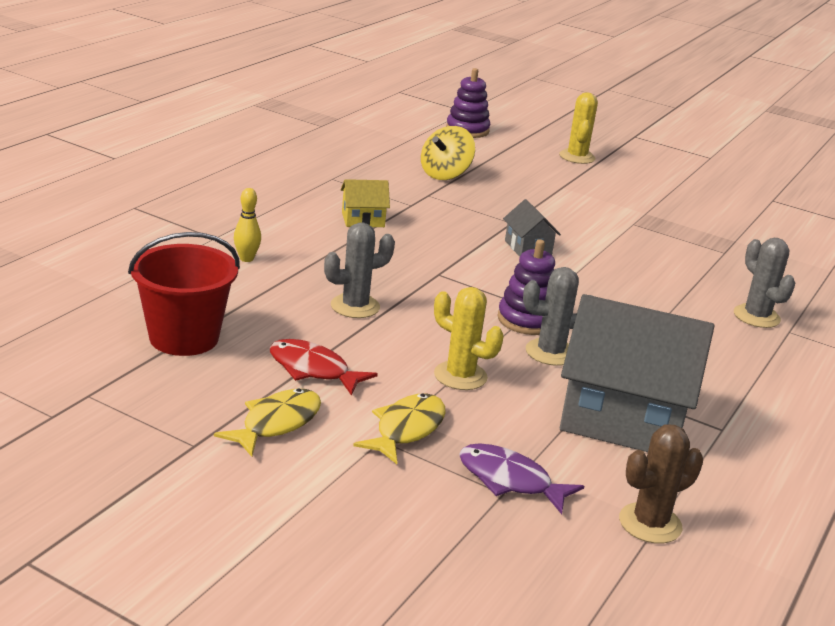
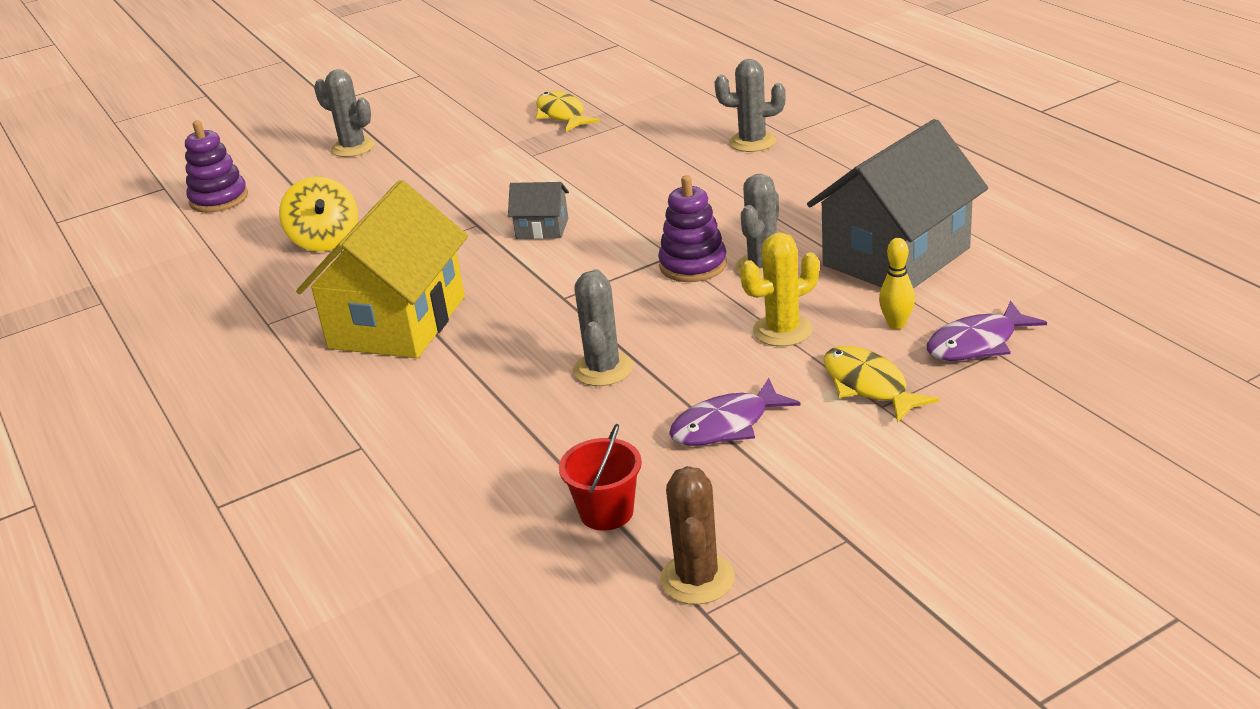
camera: 55 degrees left, 5 degrees up
(184, 338) = (606, 512): red bucket -> red bucket, size x0.60
(246, 259) = (437, 430): yellow bowling pin -> yellow bowling pin (896, 324)
(276, 423) = (825, 471): yellow fish -> yellow fish (562, 115)
(313, 370) = (726, 425): red fish -> purple fish
(363, 220) = (397, 322): yellow house -> yellow house, size x2.24
(577, 157) = (353, 147): yellow cactus -> grey cactus
(650, 523) = (1062, 286): brown cactus -> brown cactus (697, 579)

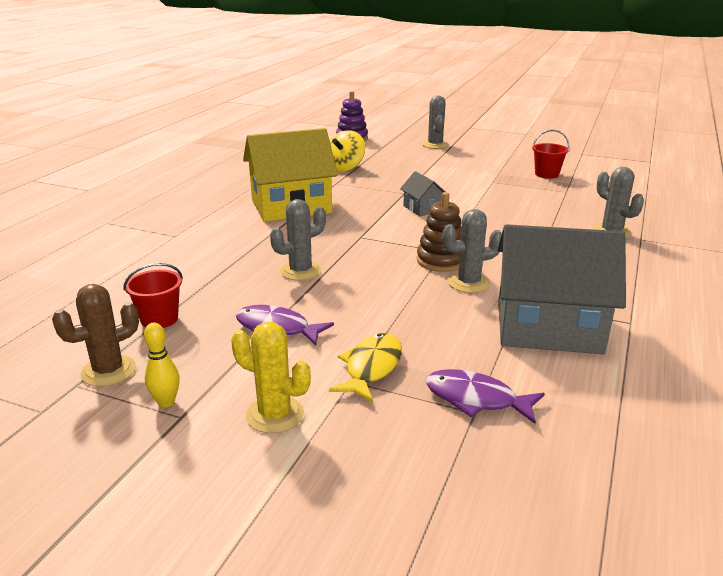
camera: 50 degrees right, 5 degrees down
(562, 115) = (546, 174): yellow fish -> red bucket
(693, 265) = (441, 261): purple stacking toy -> brown stacking toy
(782, 330) = (403, 313): yellow cactus -> yellow cactus (275, 415)
(896, 324) = (460, 355): yellow bowling pin -> yellow bowling pin (166, 402)

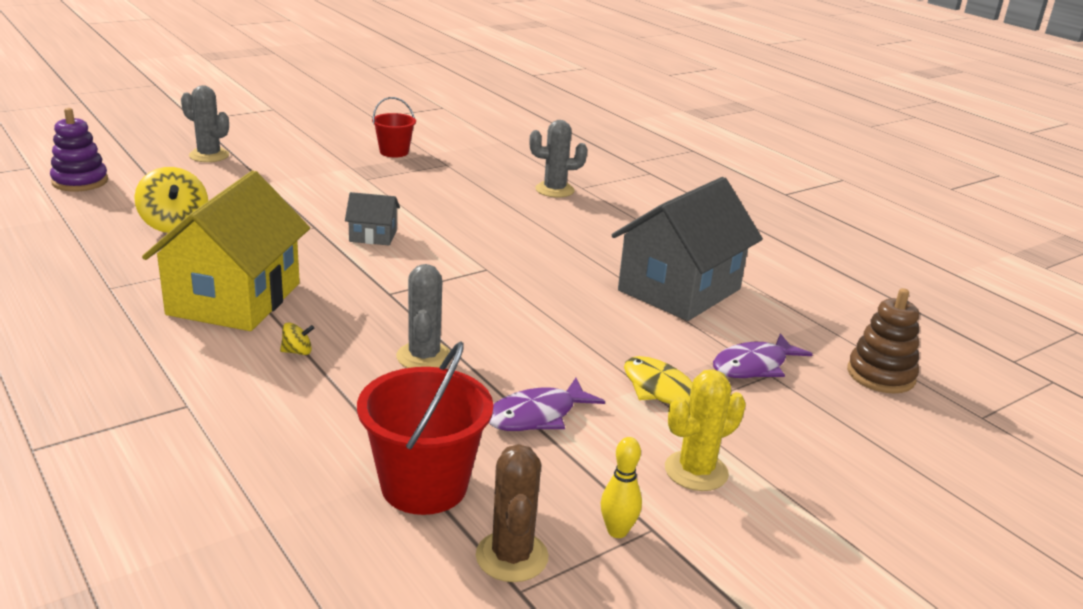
camera: 60 degrees left, 0 degrees up
(159, 319) = (424, 486): red bucket -> red bucket, size x1.66
(258, 239) = (297, 352): none -> yellow spinning top
(441, 261) = (505, 279): brown stacking toy -> brown stacking toy (880, 375)
(469, 283) = (566, 286): grey cactus -> none

